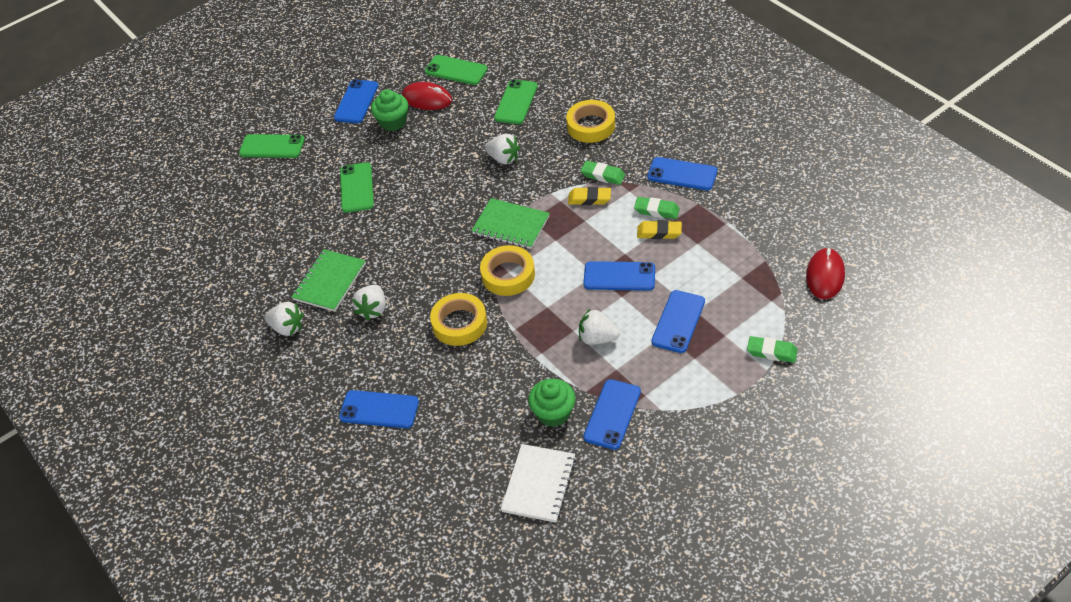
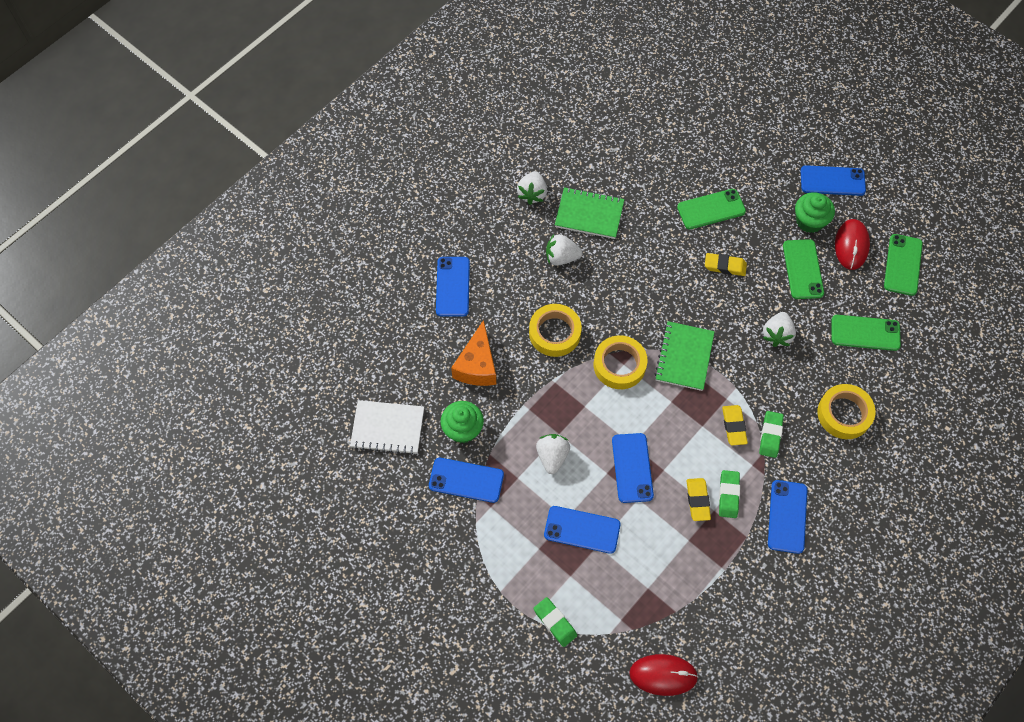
camera: 75 degrees right, 15 degrees up
(272, 147) = (753, 123): green phone -> green phone (802, 269)
(422, 185) = (725, 266): none -> yellow eraser
(481, 394) = (477, 365): none -> orange cheese
(772, 352) = (555, 622): green eraser -> green eraser turned 45 degrees counterclockwise

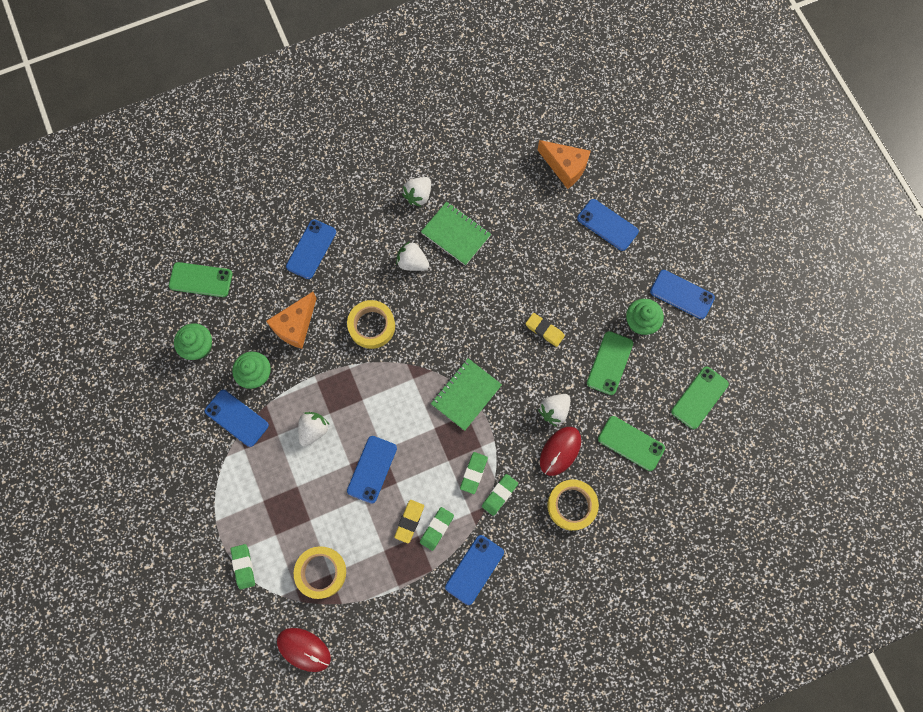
camera: 25 degrees right, 10 degrees up
(387, 428) = (199, 347): white notebook -> green cupcake
(582, 529) = (305, 501): blue phone -> blue phone (607, 225)
(619, 365) = (409, 377): yellow tape -> yellow tape (321, 572)
(658, 113) = (565, 167): none -> orange cheese
(711, 209) = (561, 274): green phone -> green phone (201, 280)
(734, 426) = (473, 473): yellow eraser -> green eraser
(851, 245) = (664, 360): red mouse -> red mouse (560, 451)

